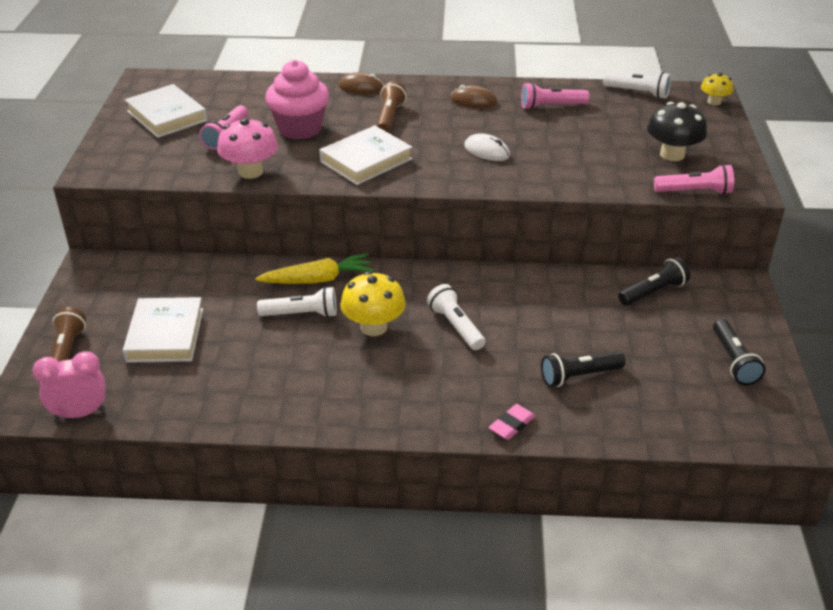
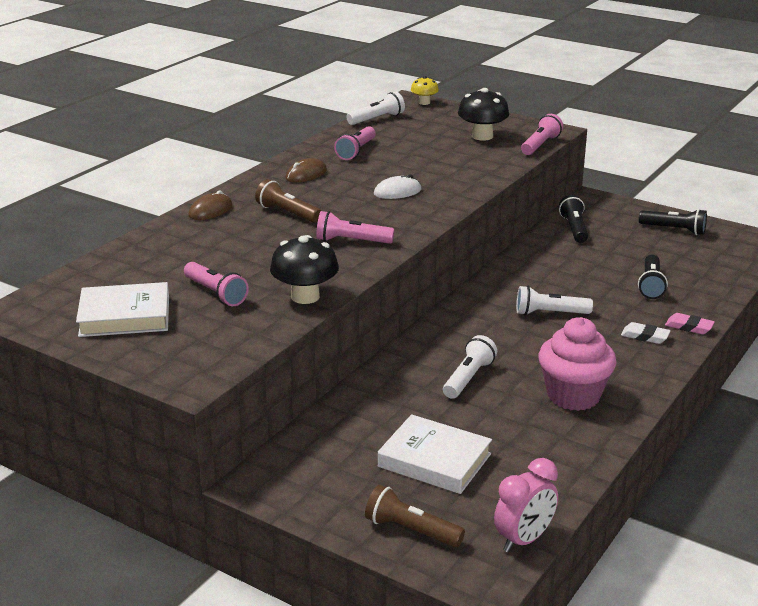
camera: 60 degrees left, 10 degrees down
(80, 414) = (524, 540): pink clock -> pink clock turned 150 degrees counterclockwise
(250, 172) = (305, 297): pink mushroom -> black mushroom
(300, 129) = (252, 256): pink cupcake -> pink cupcake (573, 396)
(317, 280) = (422, 357): yellow carrot -> none
(366, 160) = (352, 241): white book -> pink flashlight
(373, 327) = (519, 349): yellow mushroom -> none
(464, 399) = (645, 336): none -> white eraser
(512, 425) = (689, 327): pink eraser -> pink eraser turned 45 degrees counterclockwise

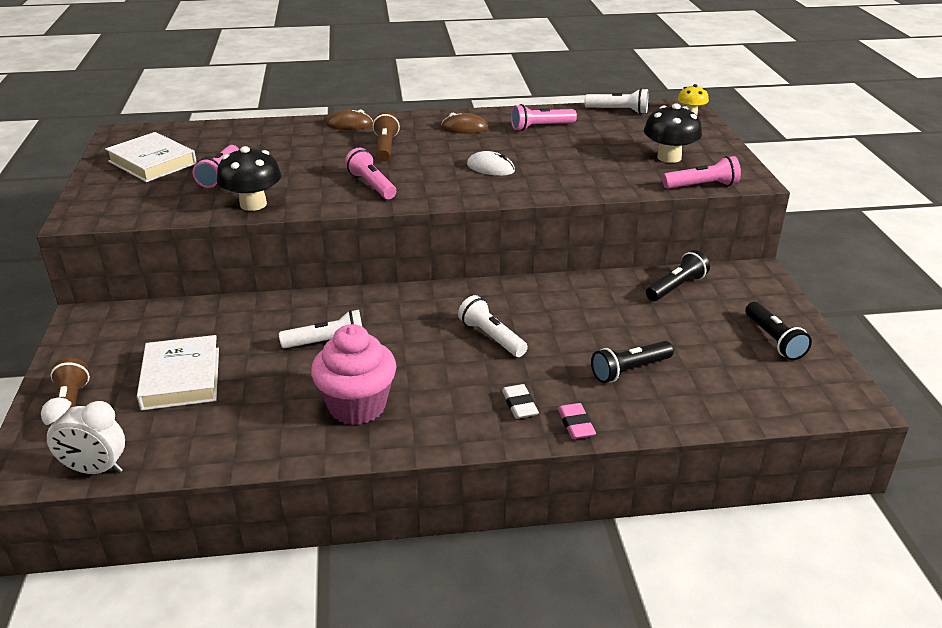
camera: 50 degrees right, 5 degrees up
(524, 540) = (95, 470): pink clock -> white clock

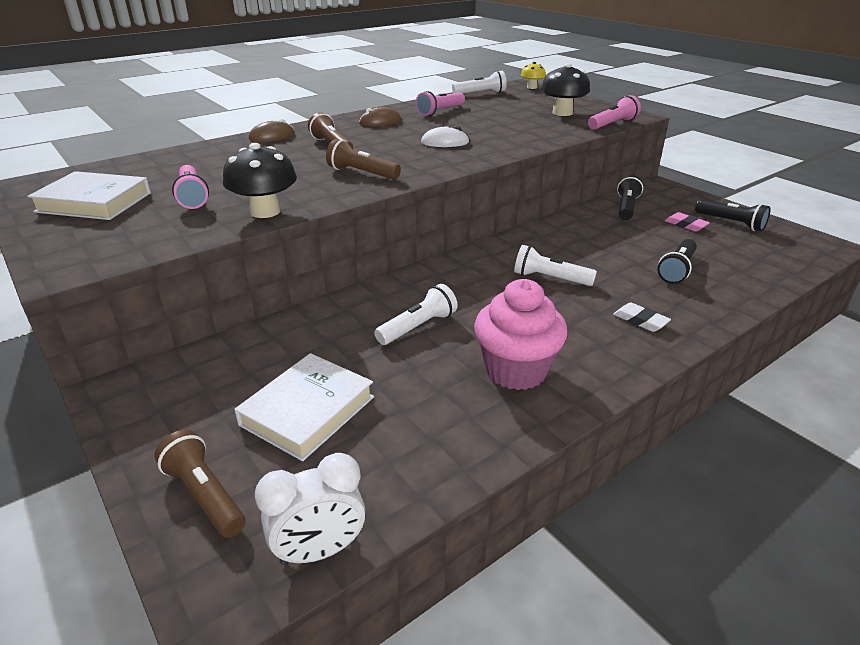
camera: 30 degrees left, 0 degrees up
(181, 378) = (307, 411): white book -> white book turned 75 degrees clockwise
(372, 185) = (362, 173): pink flashlight -> brown flashlight
(576, 424) = (698, 320): pink eraser -> pink eraser (686, 225)

